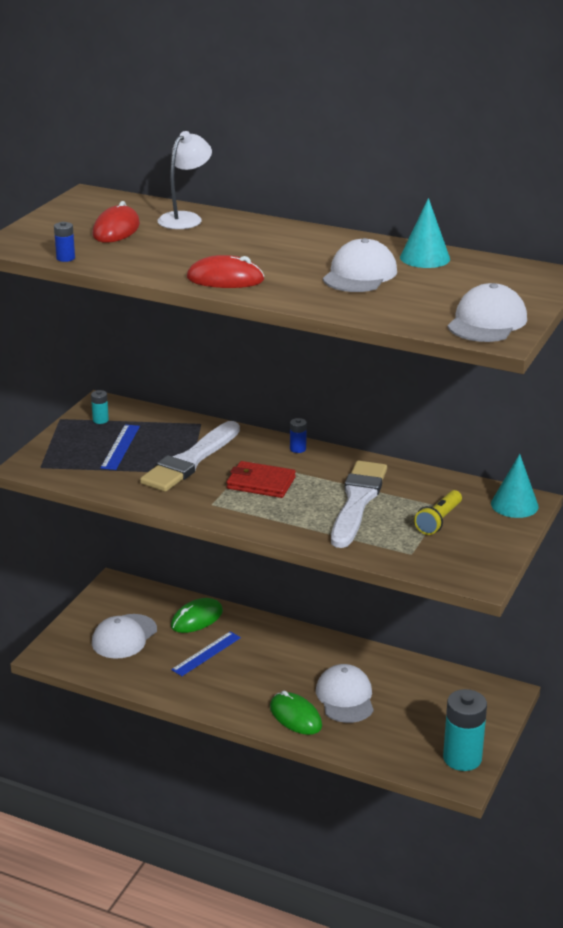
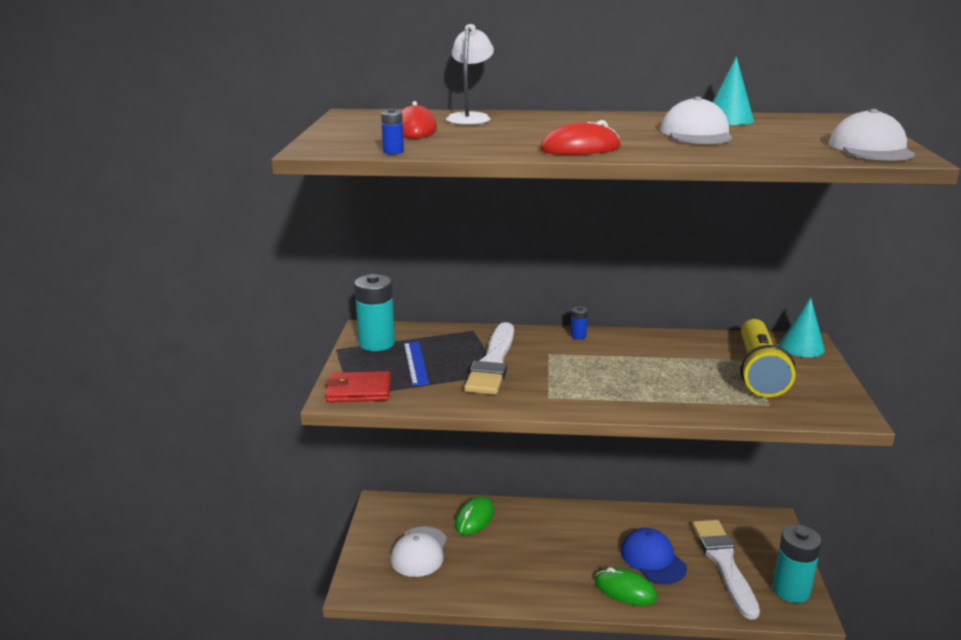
camera: 20 degrees left, 5 degrees down
(100, 420) = (377, 343): turquoise battery -> turquoise battery, size x2.27
(206, 653) = (505, 549): blue ruler -> none
(260, 483) = (575, 370): red wallet -> red wallet (358, 390)
(345, 697) = (653, 559): white cap -> blue cap
(357, 502) = (675, 369): white brush -> white brush (724, 563)
(439, 520) = (759, 371): yellow flashlight -> yellow flashlight, size x1.83

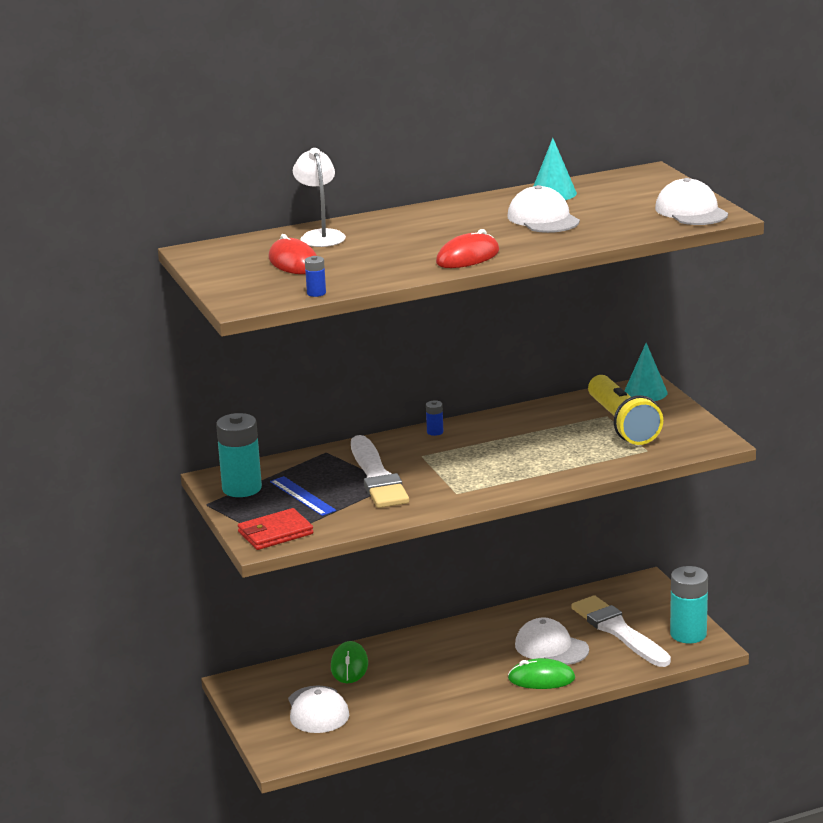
camera: 25 degrees left, 0 degrees up
(653, 559) = (551, 647): blue cap -> white cap

